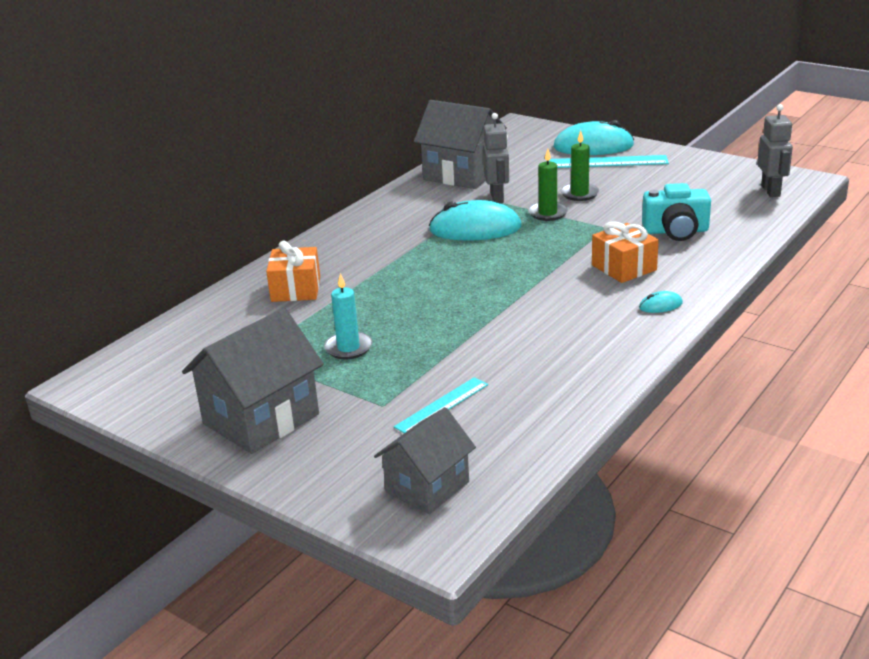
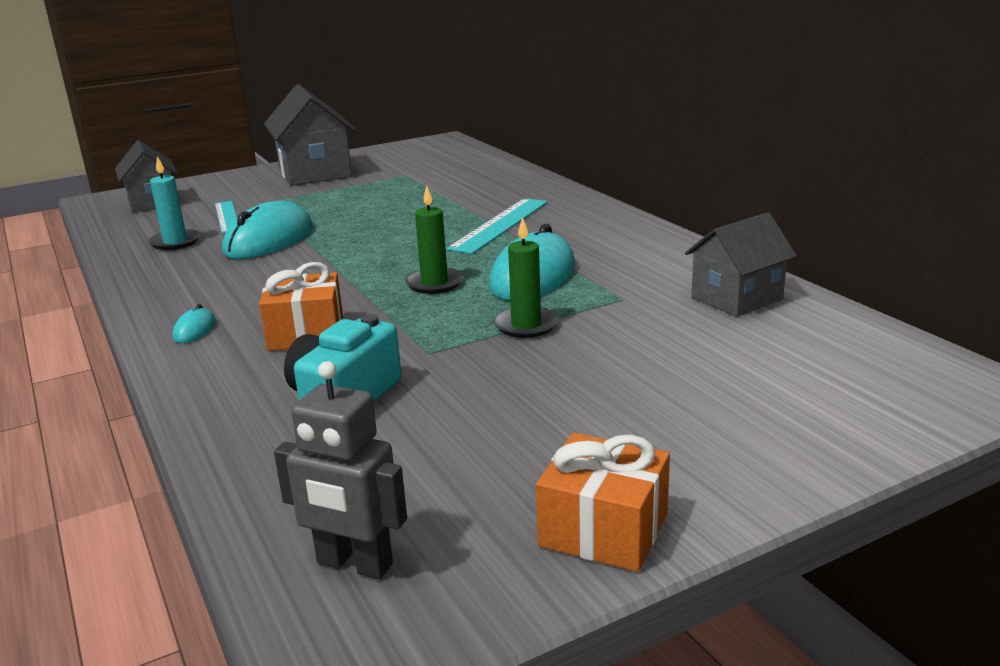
camera: 115 degrees right, 5 degrees down
(296, 289) = (498, 193): orange gift -> orange gift (603, 529)
(348, 348) = (363, 200): turquoise candle -> turquoise candle (175, 242)
(462, 174) = (736, 298): grey house -> grey house, size x0.66
(497, 197) = (620, 305): grey robot -> none
(579, 194) = (569, 363): green candle -> green candle (434, 283)
(593, 146) = (792, 434): turquoise mouse -> turquoise mouse (269, 240)
(607, 162) = (691, 425): turquoise ruler -> turquoise ruler (500, 225)

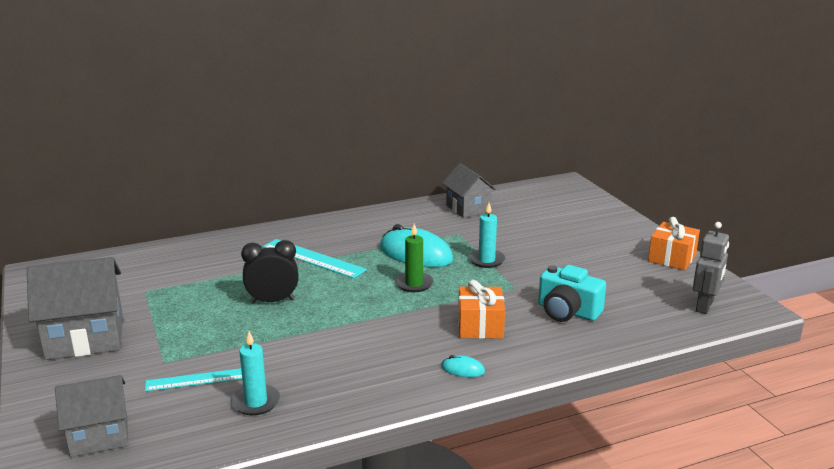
camera: 85 degrees left, 0 degrees up
(269, 240) = (283, 351): turquoise mouse -> none
(384, 221) = (272, 301): none -> black clock
(526, 325) = (486, 260): green candle -> turquoise candle

